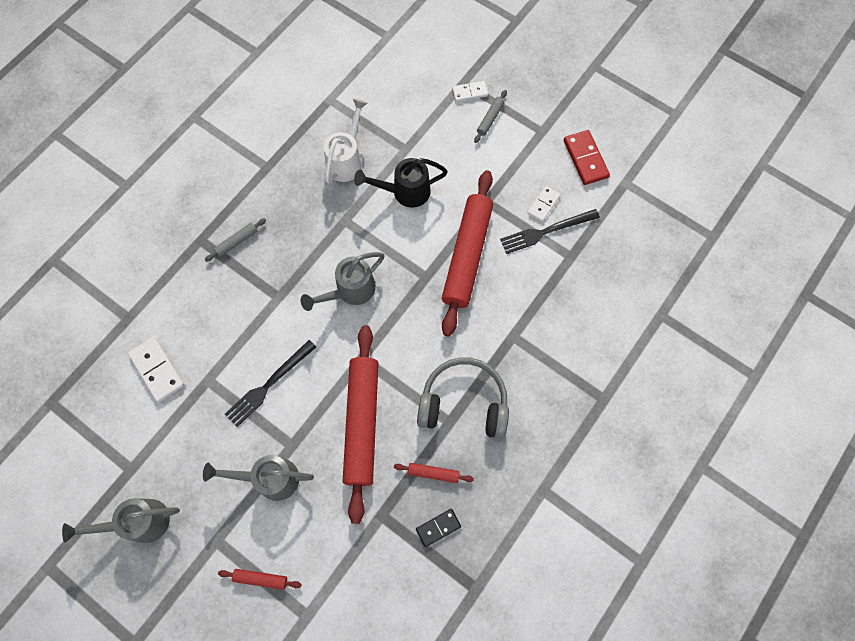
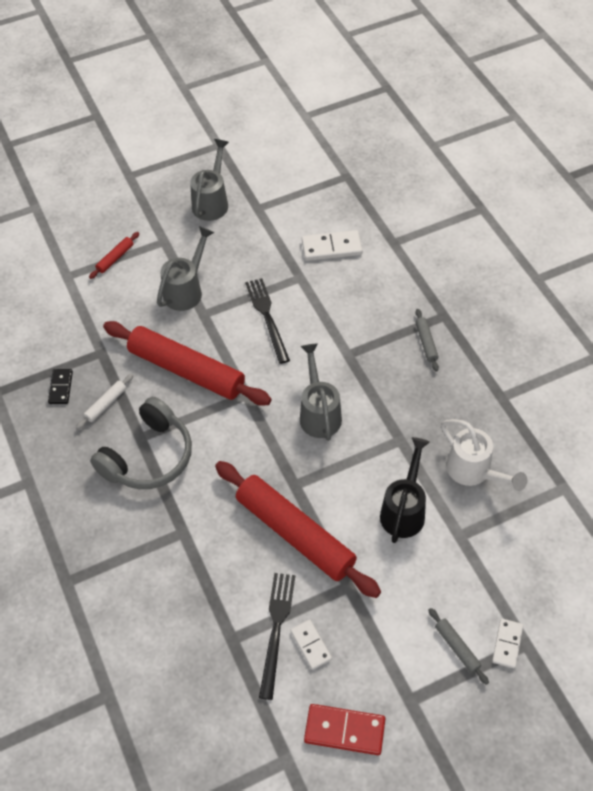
camera: 120 degrees right, 15 degrees down
(433, 473) = (106, 404): red rolling pin -> white rolling pin

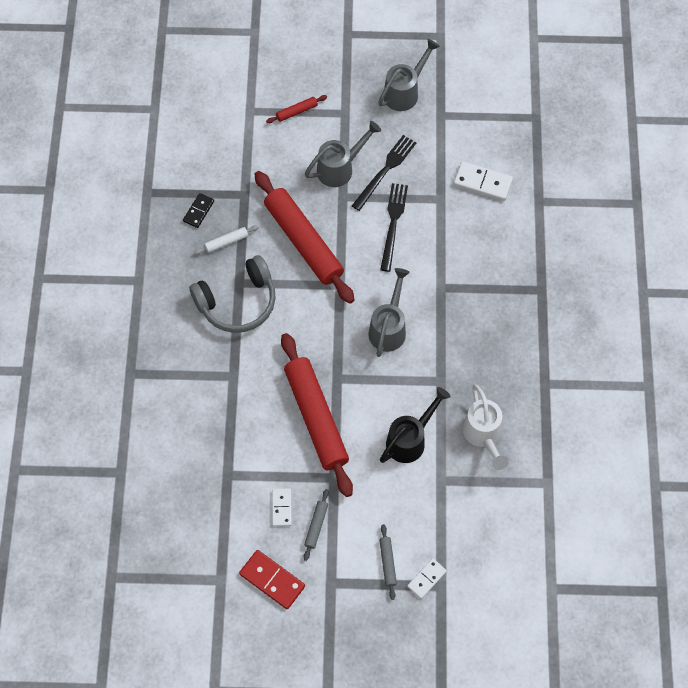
camera: 25 degrees right, 10 degrees up
(276, 629) = (263, 484): black fork -> black fork (385, 170)
(426, 343) = (511, 307): grey rolling pin -> grey rolling pin (316, 526)

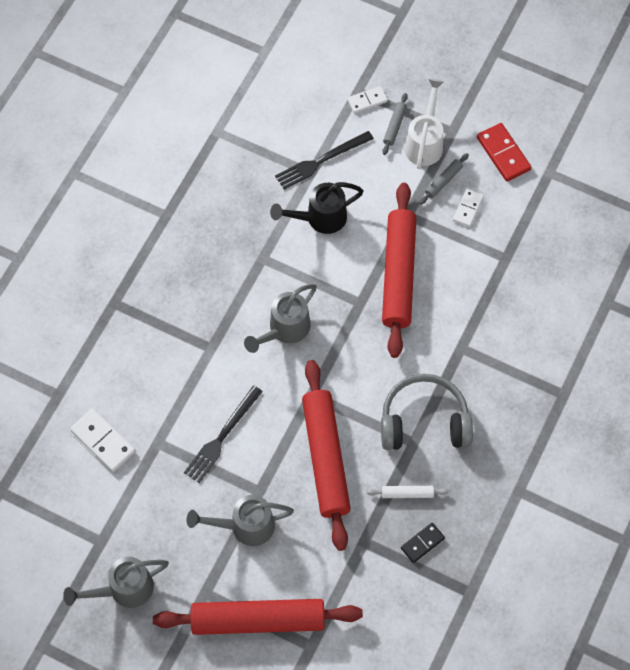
camera: 155 degrees left, 0 degrees up
(297, 111) = (258, 620): red rolling pin -> red rolling pin, size x2.48
(385, 170) = (198, 501): black fork -> black fork (321, 161)
(483, 435) = (250, 194): white watering can -> white watering can (425, 142)

